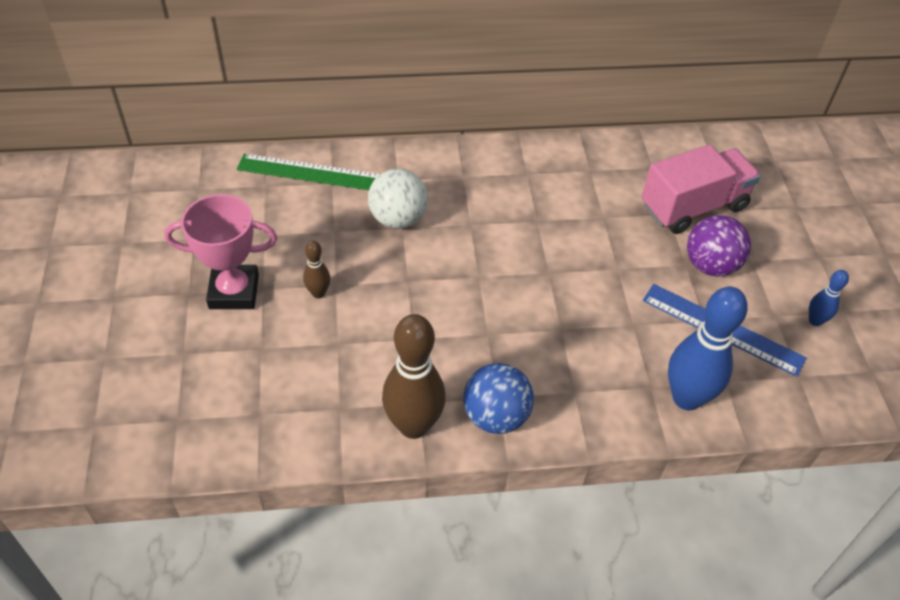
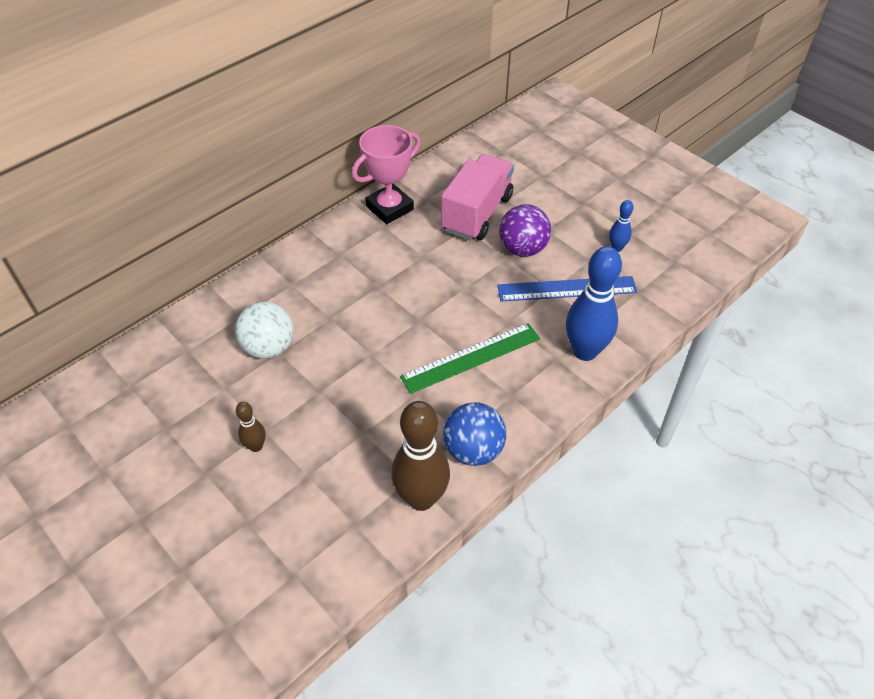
camera: 35 degrees left, 0 degrees up
(234, 291) = (181, 491): pink trophy -> pink trophy (389, 208)
(311, 173) = (161, 353): green ruler -> green ruler (471, 357)

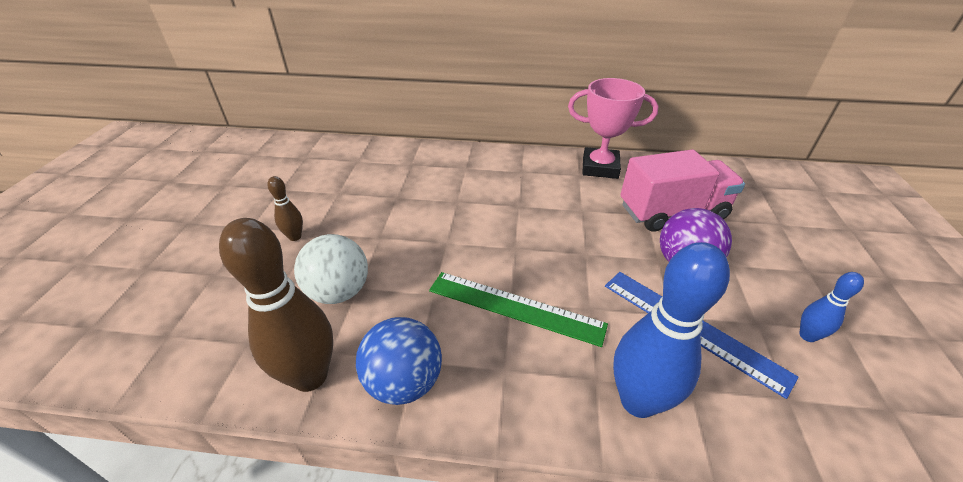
camera: 50 degrees right, 10 degrees down
(269, 347) = (396, 190): white ball -> white ball (339, 292)

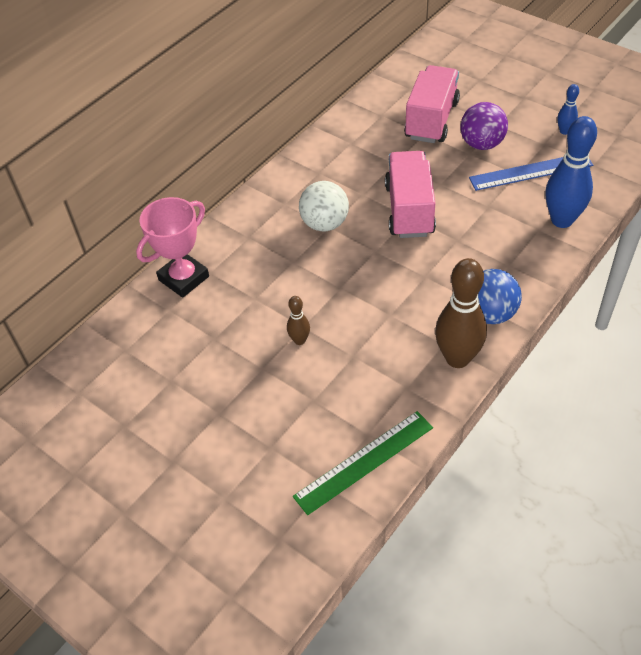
camera: 55 degrees left, 10 degrees up
(339, 292) = (388, 326): white ball -> white ball (325, 224)
(515, 307) = (464, 240): green ruler -> green ruler (364, 461)
(525, 244) = (409, 210): none -> pink truck
(600, 167) = (351, 127): pink trophy -> pink trophy (184, 278)

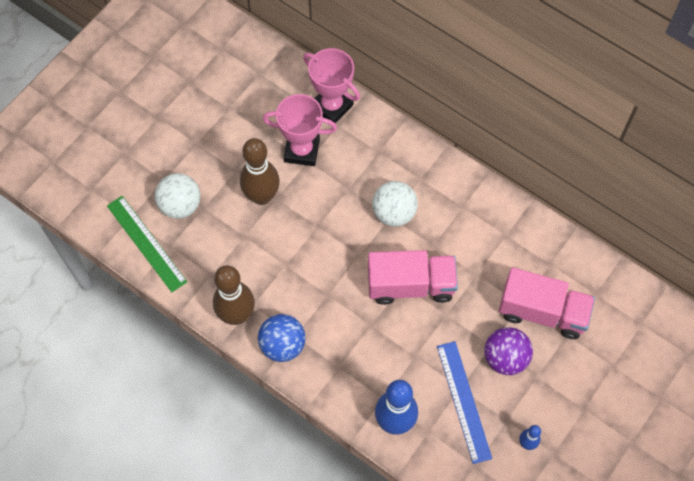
camera: 85 degrees right, 15 degrees up
(240, 304) = (302, 150): none -> pink trophy
(299, 340) = (262, 196): brown bowling pin -> brown bowling pin, size x2.07
(309, 426) = (180, 205): none -> white ball

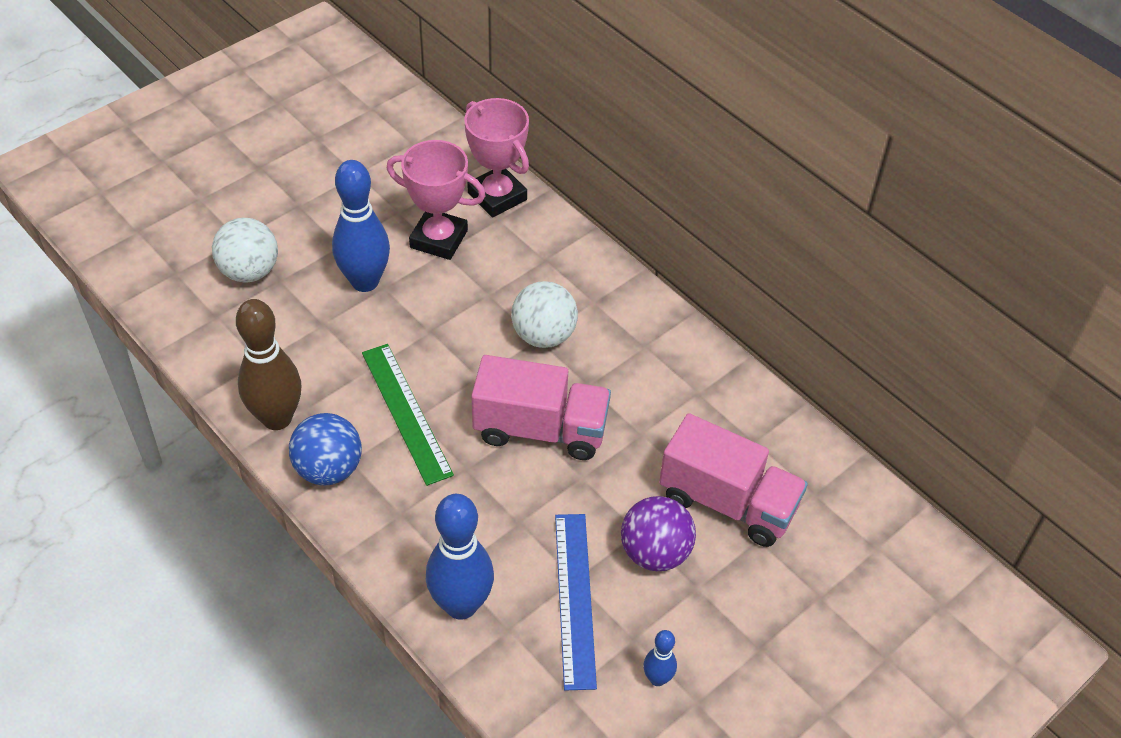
camera: 10 degrees right, 15 degrees down
(146, 243) = (185, 307): green ruler -> green ruler (406, 412)
(262, 196) = (365, 281): brown bowling pin -> blue bowling pin

